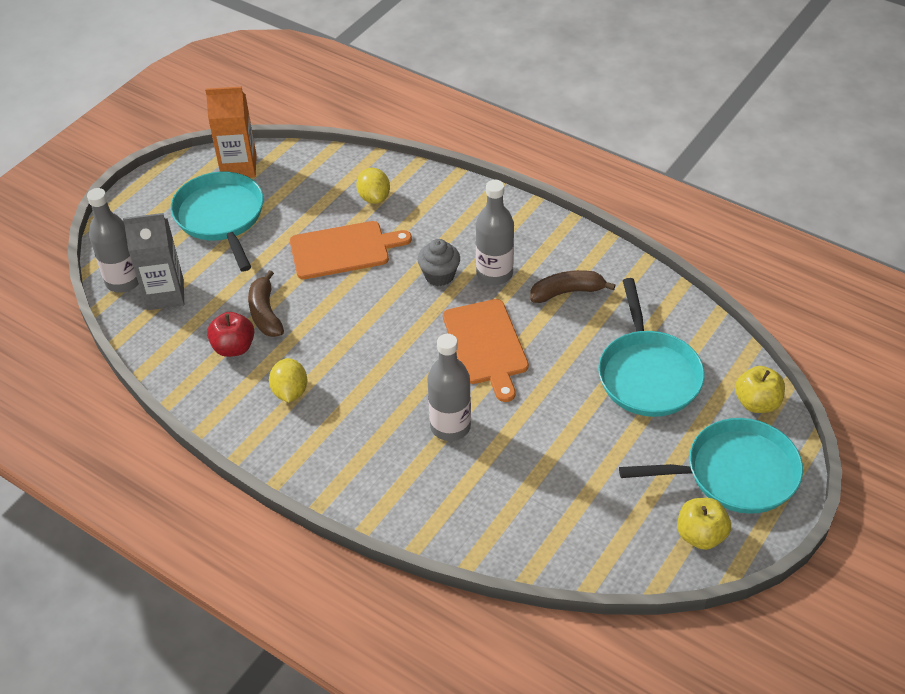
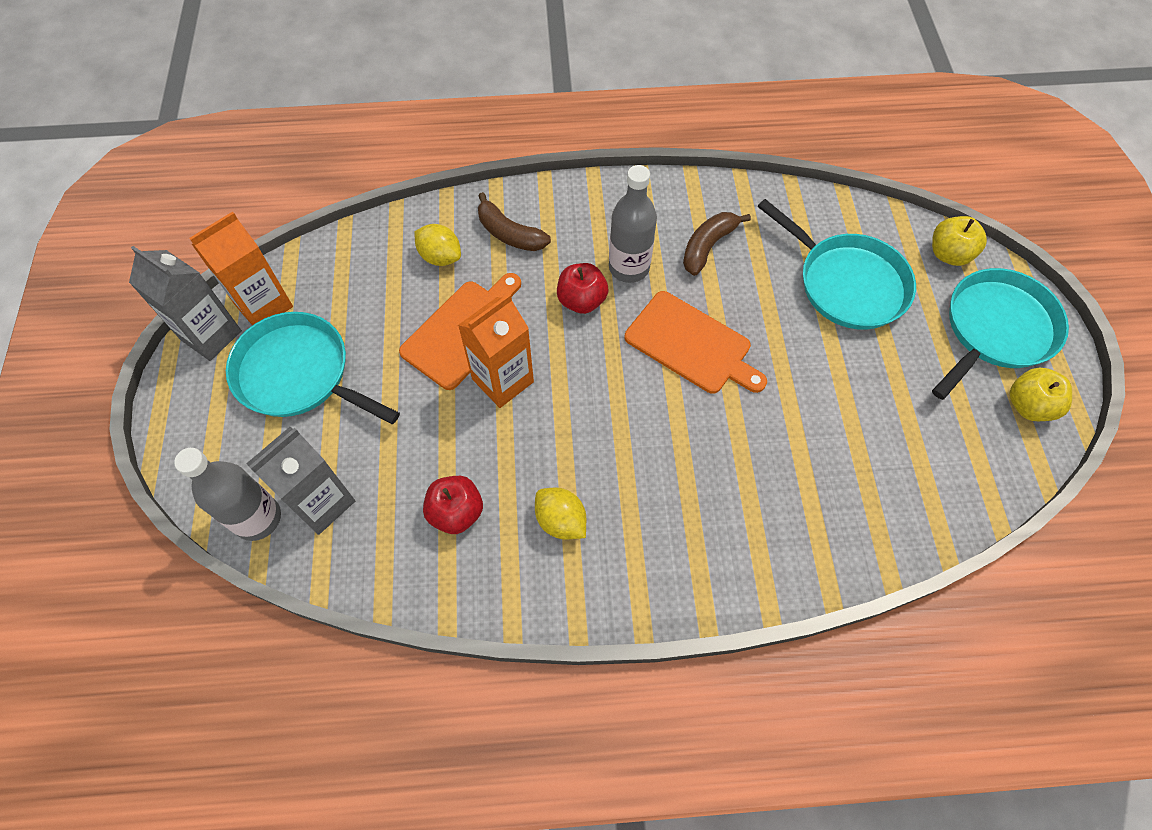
camera: 40 degrees left, 15 degrees up
(193, 167) = (211, 335): none -> grey carton
(265, 313) = (451, 451): brown banana -> brown banana (509, 233)
(338, 292) = (502, 380): none -> orange carton
(439, 275) = (581, 301): grey cupcake -> red apple
(450, 426) = (741, 449): grey bottle -> none

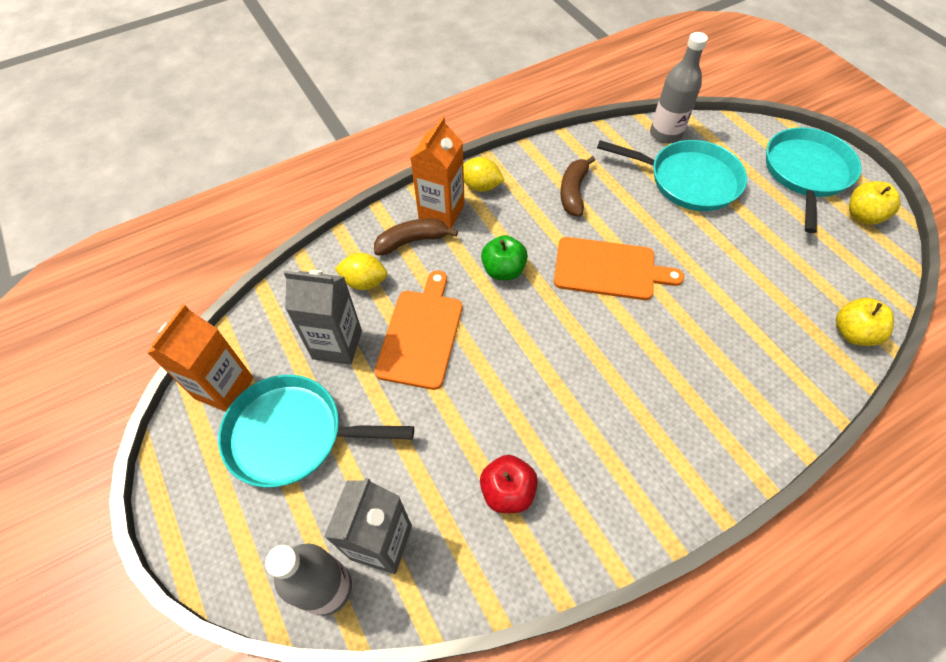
camera: 25 degrees left, 5 degrees down
(211, 335) = (186, 437): grey carton -> grey carton (337, 344)
(502, 380) = (478, 361): orange carton -> orange carton (441, 212)
(509, 233) = (412, 241): brown banana -> brown banana turned 150 degrees clockwise
(561, 520) = (598, 455): yellow lemon -> yellow lemon (480, 186)
(581, 301) = (503, 270): red apple -> green apple
(629, 267) = (524, 230): grey bottle -> grey bottle (665, 134)
(948, 254) = (741, 134): yellow apple -> yellow apple (852, 333)

